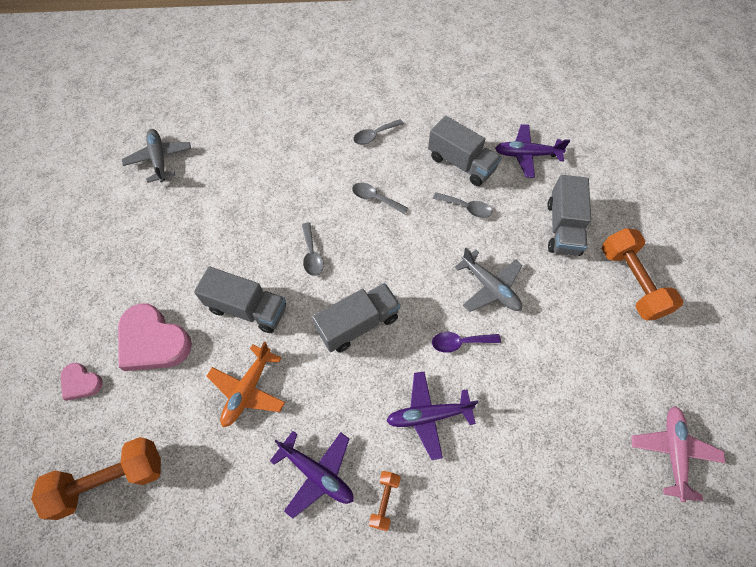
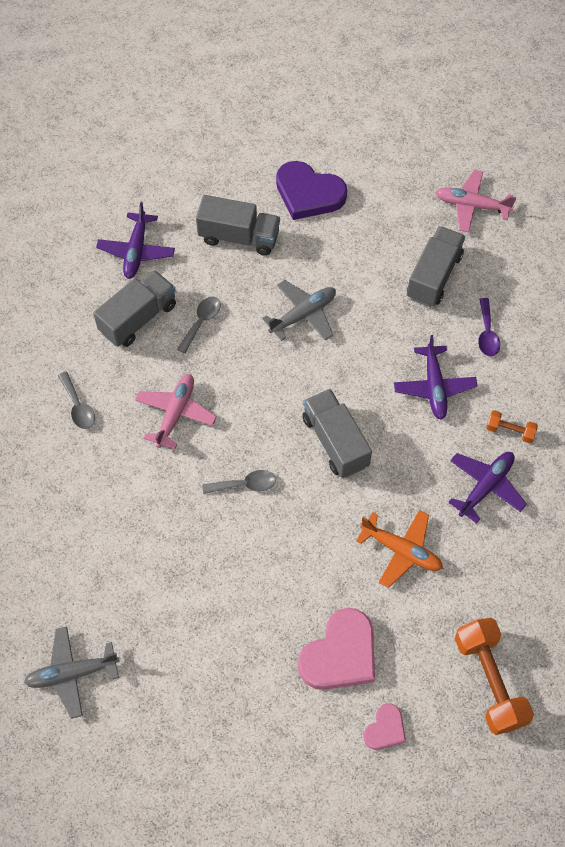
camera: 85 degrees left, 0 degrees up
(247, 309) = (308, 553): grey truck -> grey truck (434, 276)
(375, 198) = (175, 413): grey spoon -> pink plane
(460, 342) = (362, 350): purple spoon -> purple spoon (487, 334)
(631, 282) = (308, 194): orange dumbbell -> purple heart

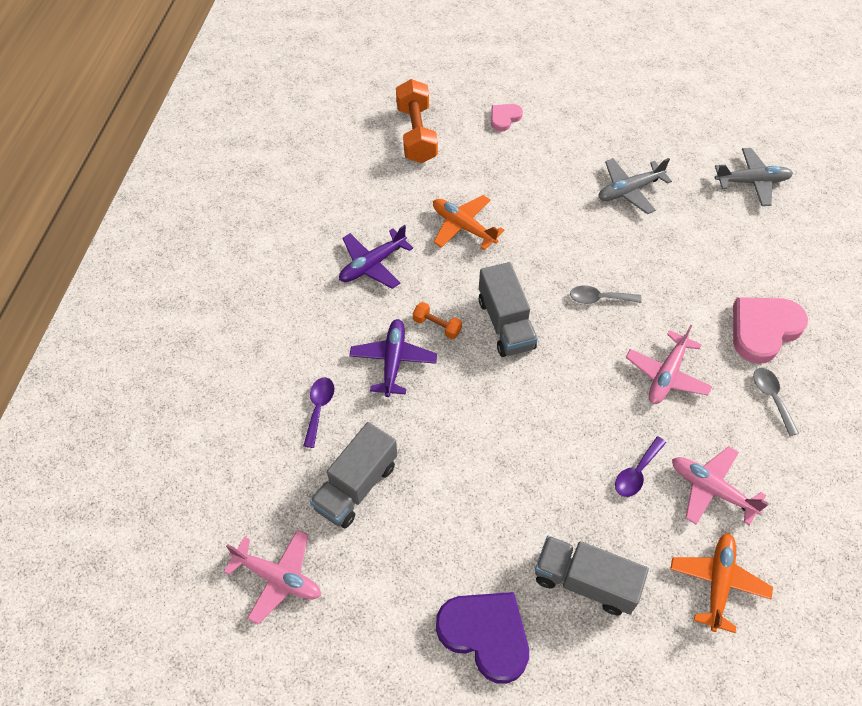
camera: 170 degrees left, 5 degrees down
(136, 251) = (718, 582): purple plane -> orange plane
(138, 318) = (711, 489): grey truck -> pink plane
(201, 322) = (636, 473): grey spoon -> purple spoon
(303, 314) = (518, 463): grey plane -> grey plane (629, 190)
(340, 654) = (530, 165): pink heart -> pink heart (763, 330)
(510, 431) = (332, 308): orange dumbbell -> orange dumbbell (437, 326)

